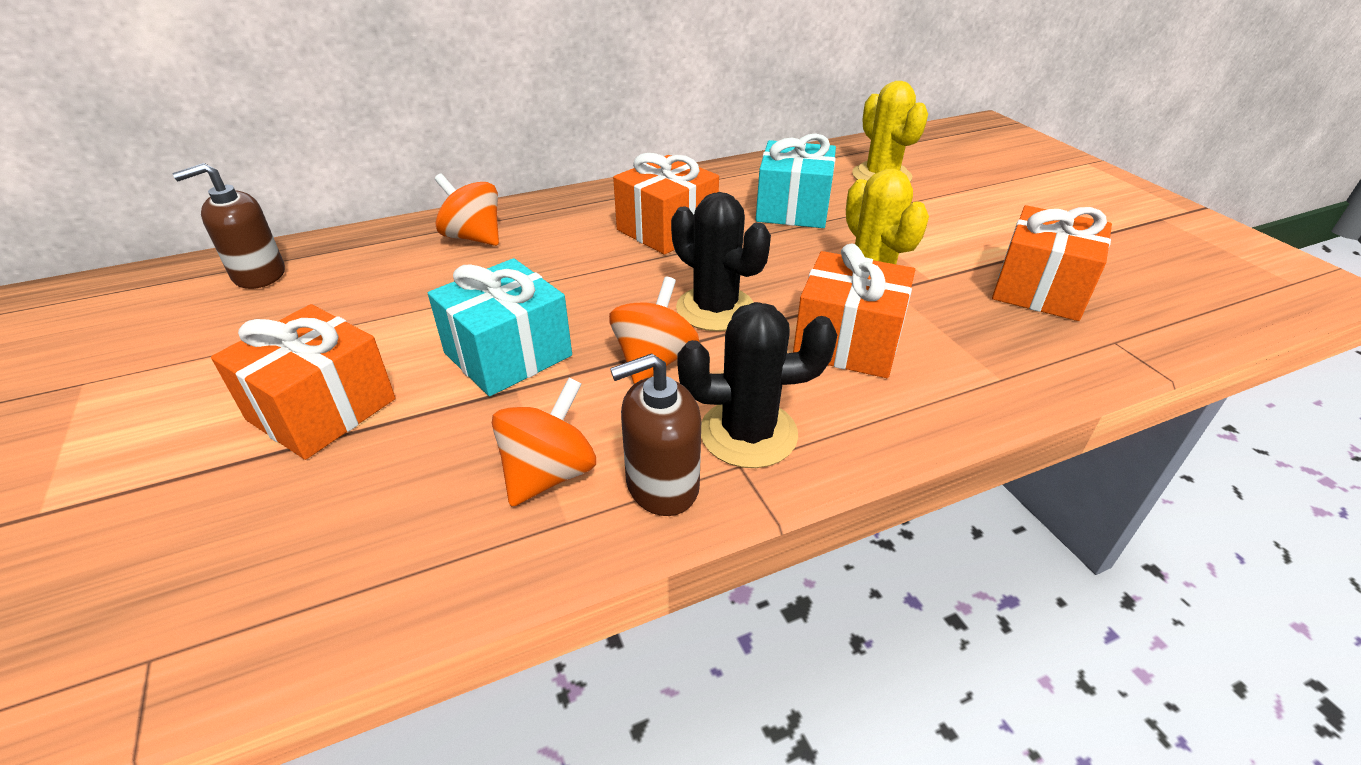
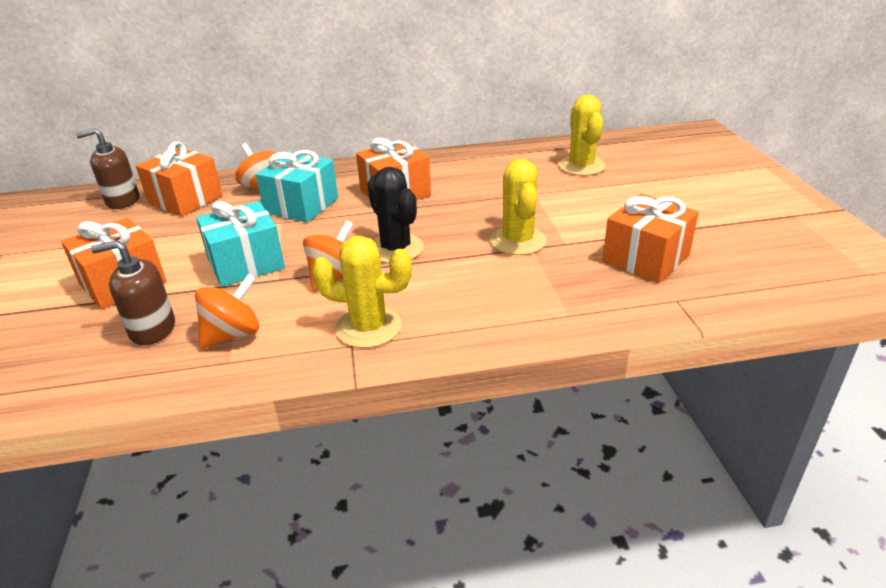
camera: 15 degrees right, 5 degrees down
(662, 485) = (296, 349): brown soap dispenser -> brown soap dispenser (152, 329)
(748, 433) = (368, 327): black cactus -> yellow cactus
(792, 209) = (495, 185): turquoise gift -> turquoise gift (301, 205)
(847, 342) = (473, 279): orange gift -> orange gift (185, 199)

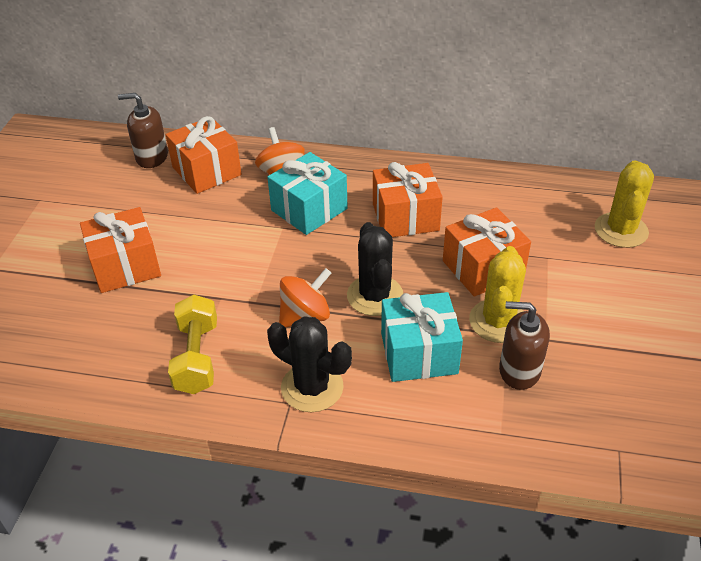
camera: 20 degrees right, 10 degrees up
(152, 329) = (135, 330): brown soap dispenser -> brown soap dispenser (519, 370)
(233, 334) = (196, 357): orange spinning top -> yellow dumbbell
(246, 263) = (234, 273): turquoise gift -> turquoise gift (419, 353)
(368, 327) = (312, 387): yellow cactus -> black cactus
(645, 258) = (618, 385): orange gift -> orange gift (483, 268)

